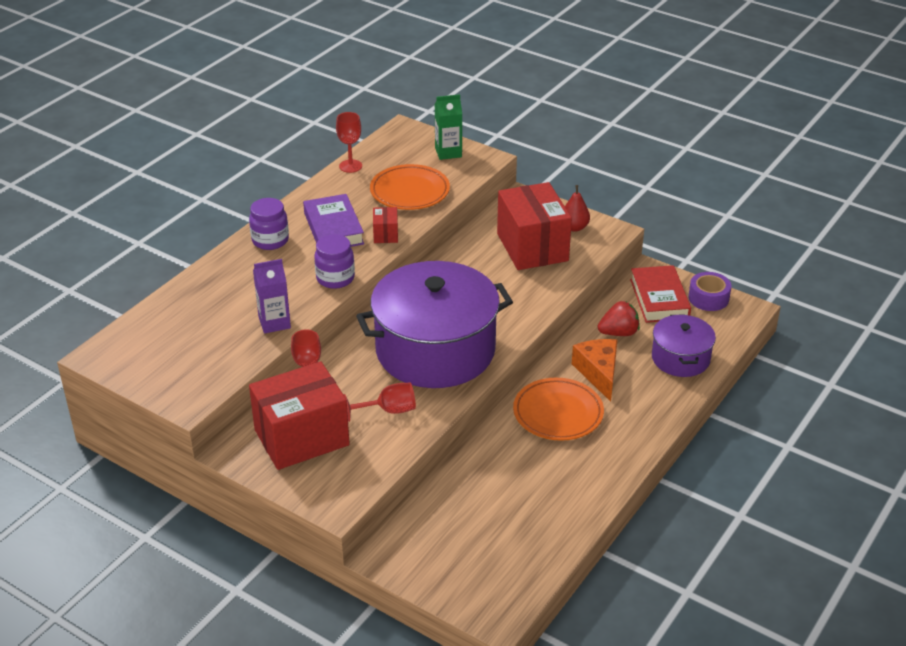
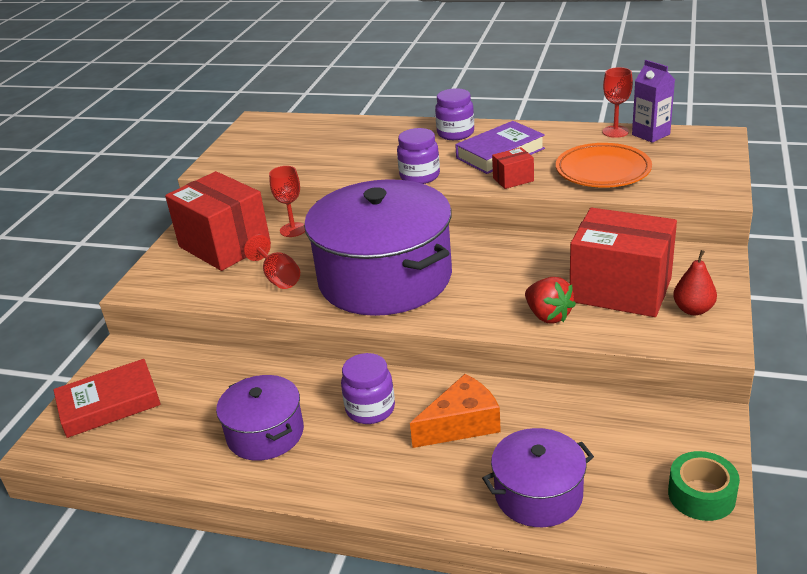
camera: 75 degrees right, 5 degrees down
(274, 323) = (335, 169): purple carton -> purple carton (651, 134)
(448, 152) = (704, 170): green carton -> none
(532, 247) = (620, 290): red box -> red box turned 60 degrees clockwise
(556, 474) = (265, 433): none -> purple pot
(558, 413) = (370, 409): orange plate -> purple jar
(618, 333) = (553, 423): red strawberry -> red strawberry (548, 316)
(659, 299) = (656, 444): red book -> red book (109, 404)
(708, 298) = (701, 495): purple tape -> green tape

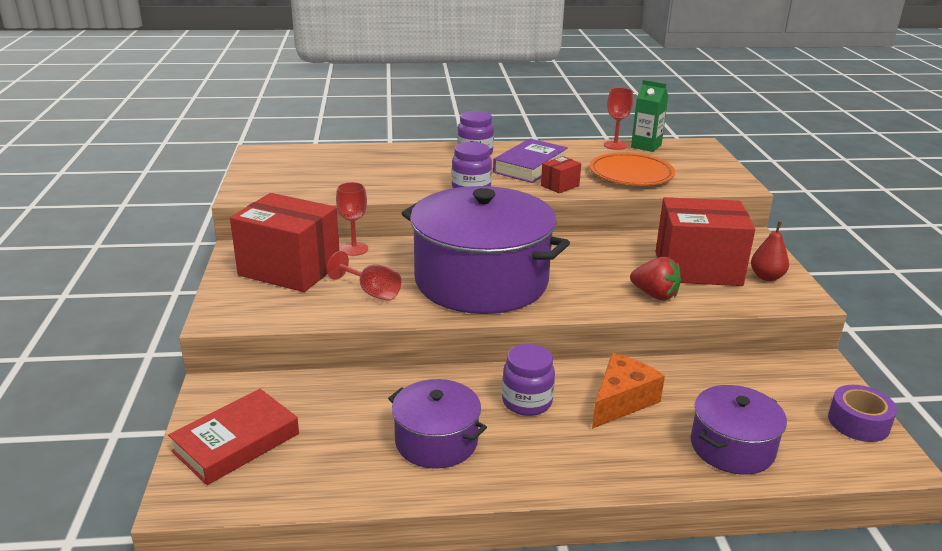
camera: 25 degrees left, 5 degrees down
(651, 134) = (646, 146): purple carton -> green carton
(701, 495) = (858, 422): green tape -> purple tape

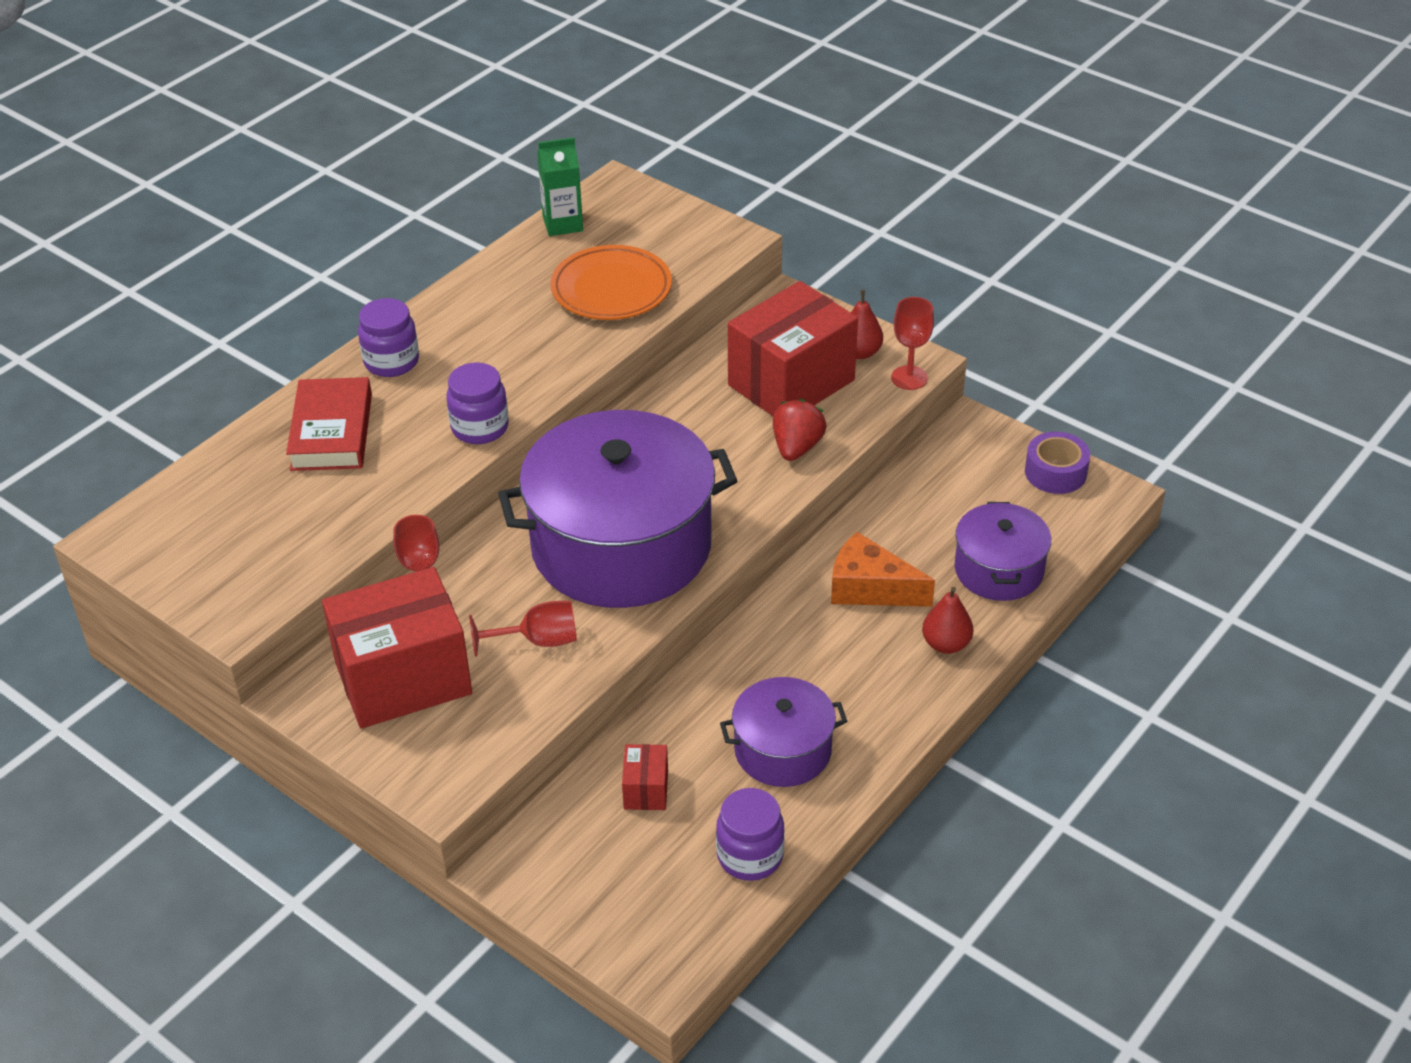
camera: 45 degrees left, 15 degrees up
(236, 442) = (621, 895): red book -> red book (331, 432)
(527, 402) = (799, 651): purple jar -> purple jar (750, 856)
(530, 166) = (489, 345): purple book -> none
(560, 186) = (565, 358): red box -> red box (646, 790)
(615, 145) = (528, 244): red goblet -> red goblet (909, 378)
(621, 401) = (870, 588): orange cheese -> orange cheese turned 60 degrees counterclockwise
(630, 461) = (946, 644): none -> red pear
(655, 295) = (797, 447): red strawberry -> red strawberry turned 60 degrees counterclockwise

